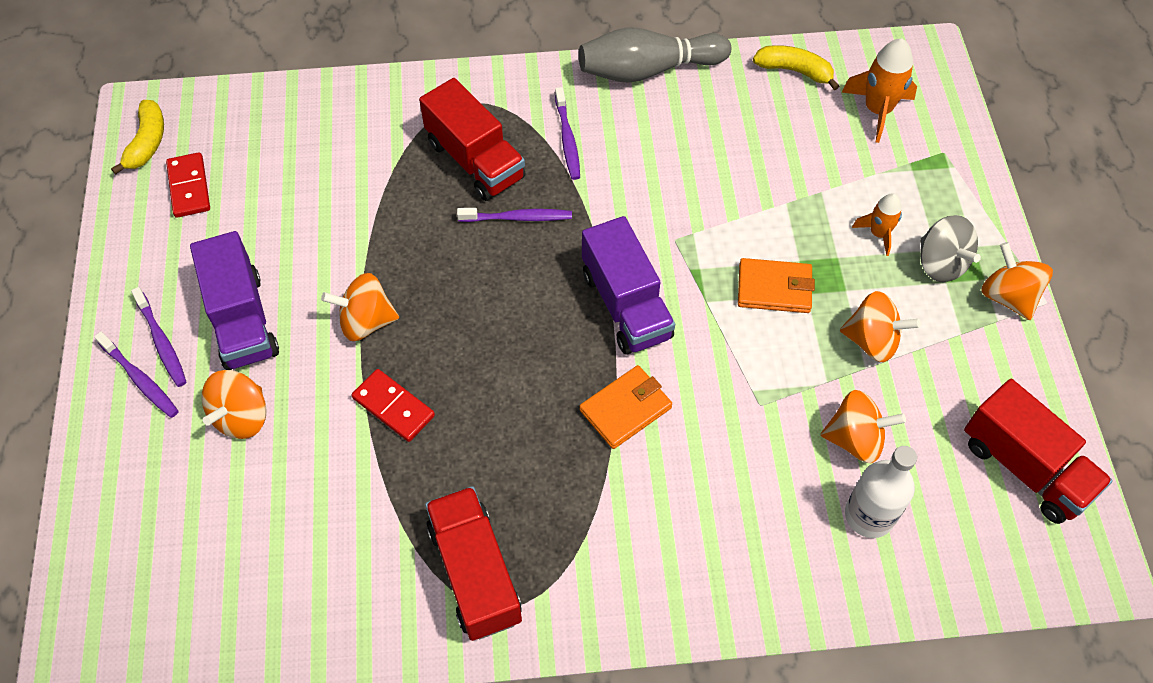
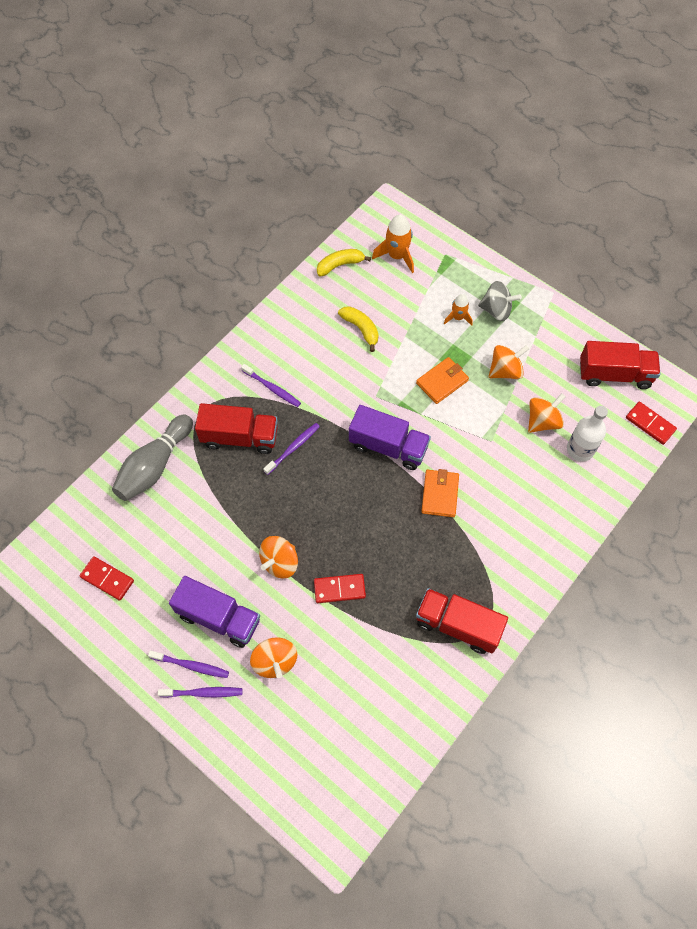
camera: 45 degrees left, 5 degrees up
(147, 142) = (53, 577): yellow banana -> yellow banana (361, 329)
(648, 70) = (271, 320): grey bowling pin -> grey bowling pin (154, 466)
(1008, 296) = (536, 303): orange spinning top -> none
(1008, 571) = (650, 424): none -> red domino

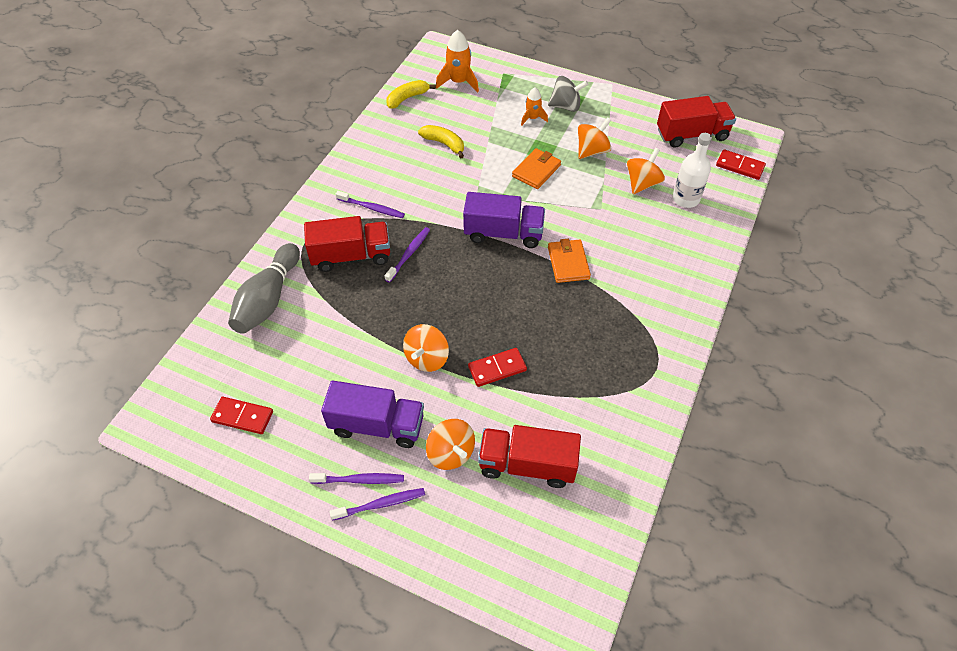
camera: 15 degrees left, 10 degrees down
(458, 625) = (629, 373): red truck -> red truck (527, 465)

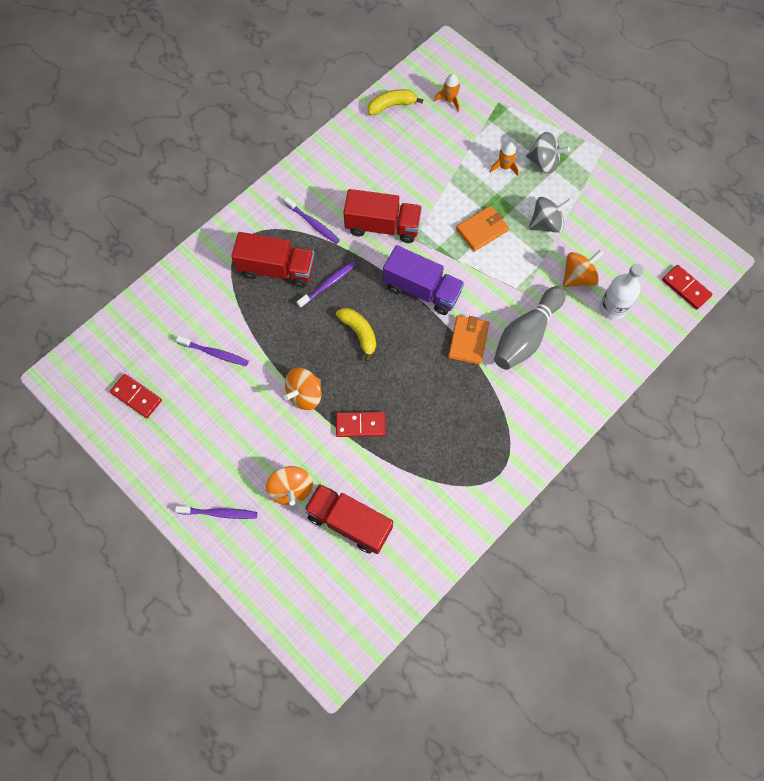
camera: 20 degrees right, 15 degrees up
(268, 299) = (191, 290): grey bowling pin -> grey bowling pin (526, 335)
(359, 480) = (210, 486): purple toothbrush -> purple toothbrush (214, 353)
(377, 425) = (240, 443): purple truck -> none
(444, 144) = (406, 171): yellow banana -> yellow banana (359, 333)
(458, 82) = (449, 100): orange rocket -> orange rocket, size x0.62
(592, 151) = (546, 224): orange spinning top -> grey spinning top
(691, 135) = (655, 235): red truck -> red truck (382, 226)

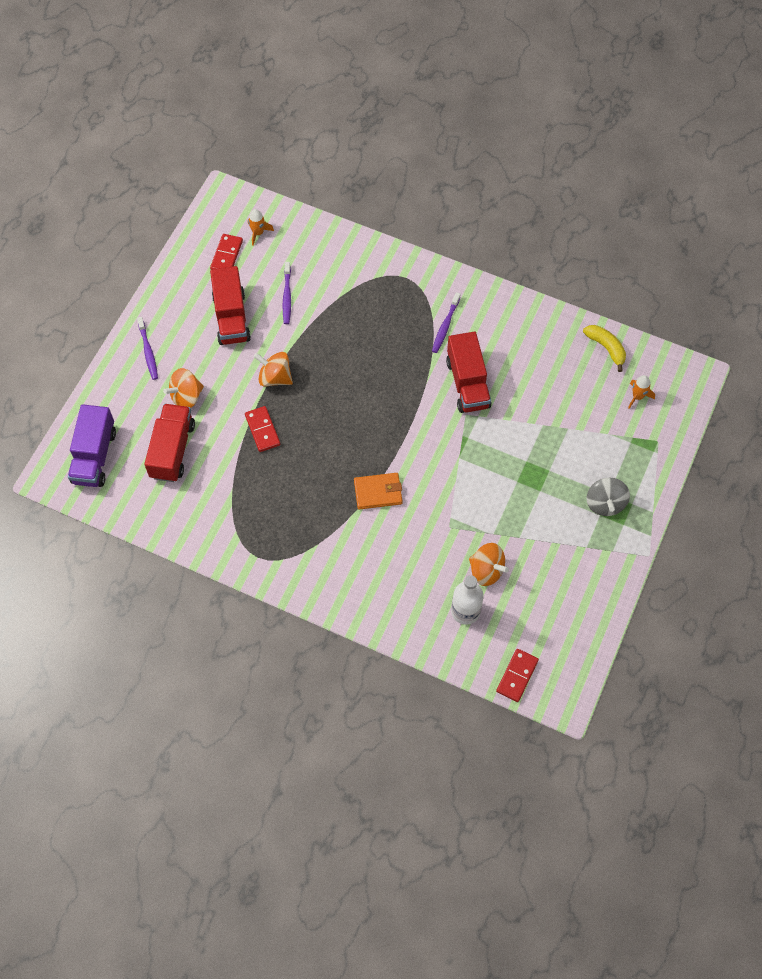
camera: 70 degrees right, 5 degrees down
(276, 269) = (386, 314): red truck -> red truck (231, 317)
(328, 284) = (388, 359): purple toothbrush -> none
(359, 333) = (350, 400): yellow banana -> none
(422, 290) = (415, 437): purple truck -> purple truck (94, 456)
(482, 230) = (501, 469): orange wallet -> none
(504, 167) = (582, 469): orange rocket -> orange rocket (258, 233)
(526, 335) = (403, 540): grey bowling pin -> none
(546, 224) = (534, 525): grey spinning top -> none

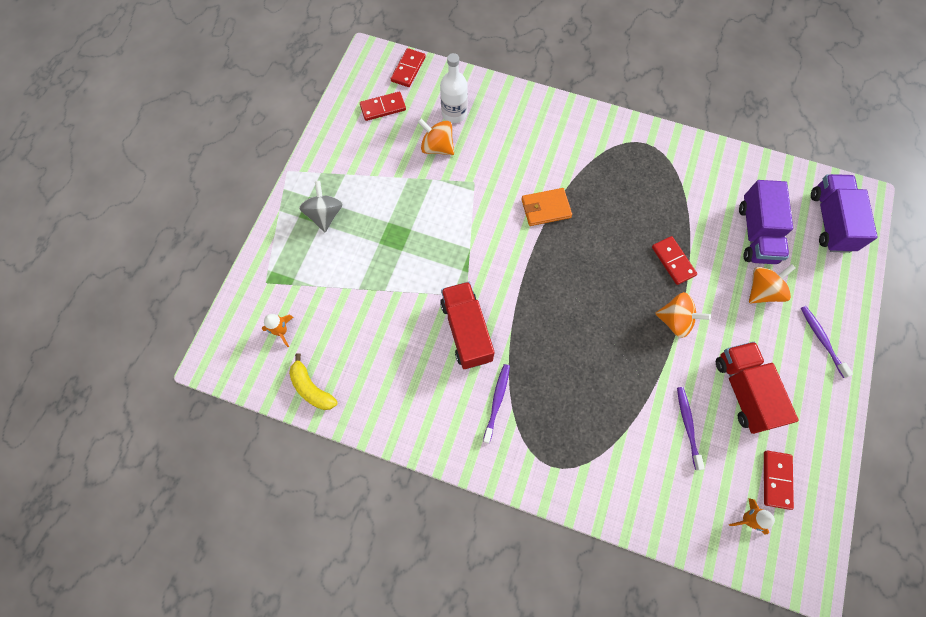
camera: 175 degrees right, 5 degrees up
(172, 450) = (756, 233): red truck -> purple truck
(546, 625) = (383, 108): none -> red domino

